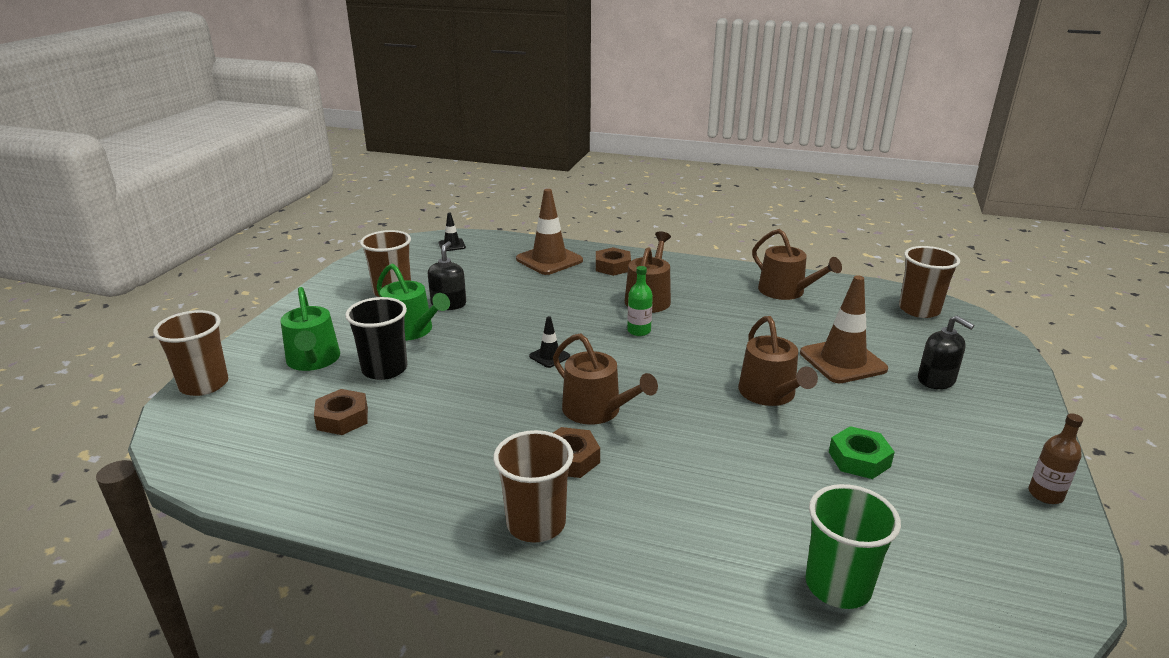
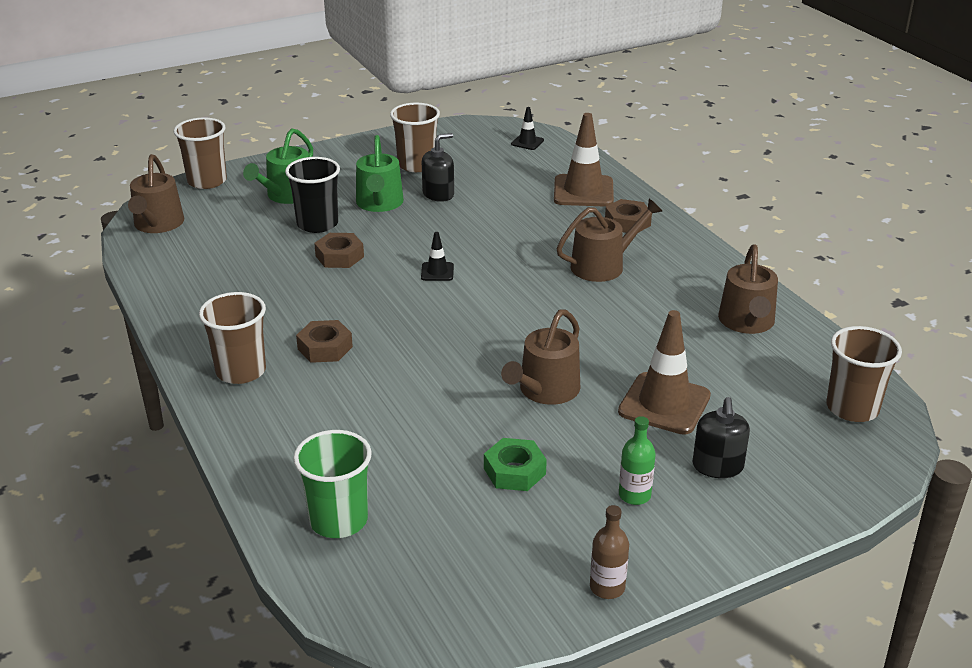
camera: 45 degrees right, 5 degrees up
(342, 418) = (244, 245): brown nut -> brown nut (339, 256)
(597, 410) = (398, 328): brown watering can -> brown watering can (157, 224)
(639, 331) = (541, 288): green bottle -> green bottle (634, 495)

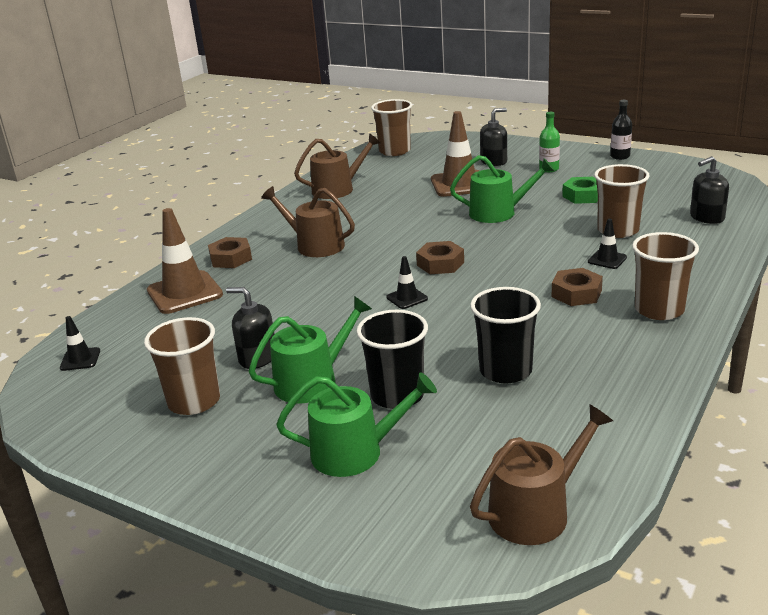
camera: 120 degrees left, 5 degrees down
(207, 181) = (386, 546): brown cup -> brown cup (618, 230)
(280, 269) = (505, 371): none -> black cup
(338, 520) = (706, 217): green cup -> black soap dispenser
(339, 256) = (442, 352): brown nut -> brown nut (440, 264)
(353, 396) = (607, 259): none -> black traffic cone
(545, 390) = (498, 212): brown watering can -> green watering can
(607, 587) = (620, 156): brown bottle -> black bottle

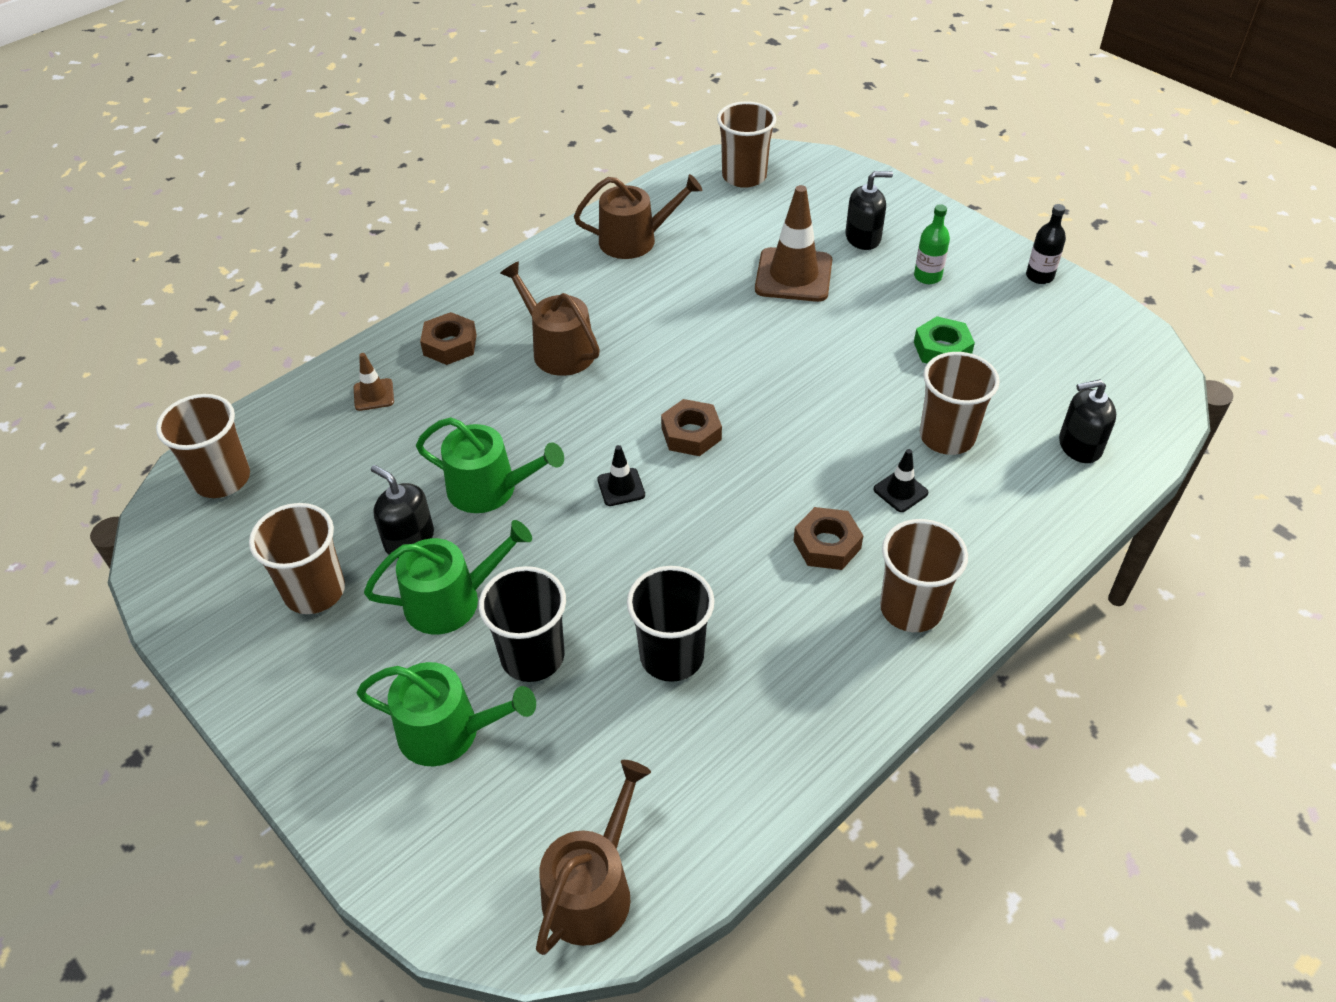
camera: 15 degrees right, 20 degrees up
(80, 359) = (222, 479): black traffic cone -> brown cup
(184, 293) = (374, 395): brown traffic cone -> brown traffic cone, size x0.49
(498, 212) = (813, 352): green watering can -> green watering can (490, 489)
(536, 511) = (593, 888): brown watering can -> brown watering can turned 45 degrees counterclockwise

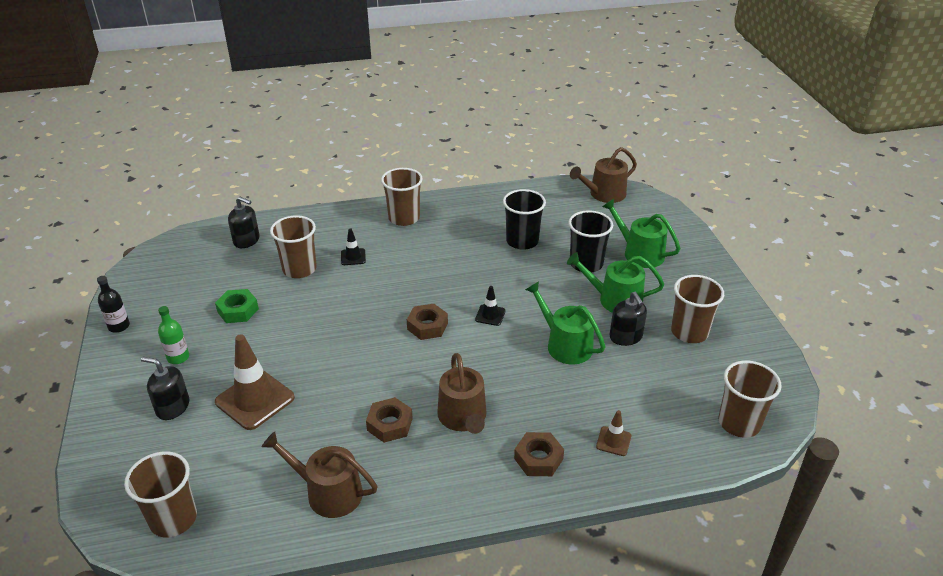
camera: 150 degrees left, 10 degrees down
(827, 544) = (412, 251): brown nut -> brown nut (389, 424)

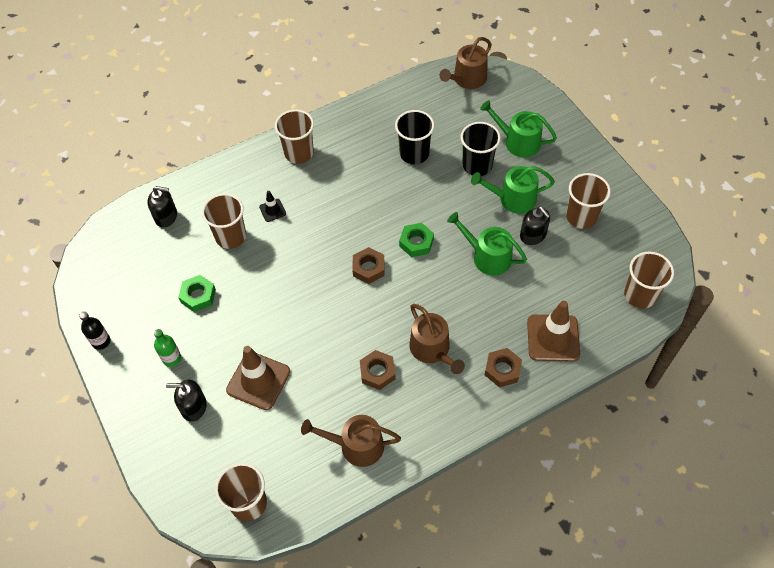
camera: 15 degrees left, 20 degrees up
(490, 315) = (416, 242): black traffic cone -> green nut
(613, 441) = (553, 338): brown traffic cone -> brown traffic cone, size x2.06

